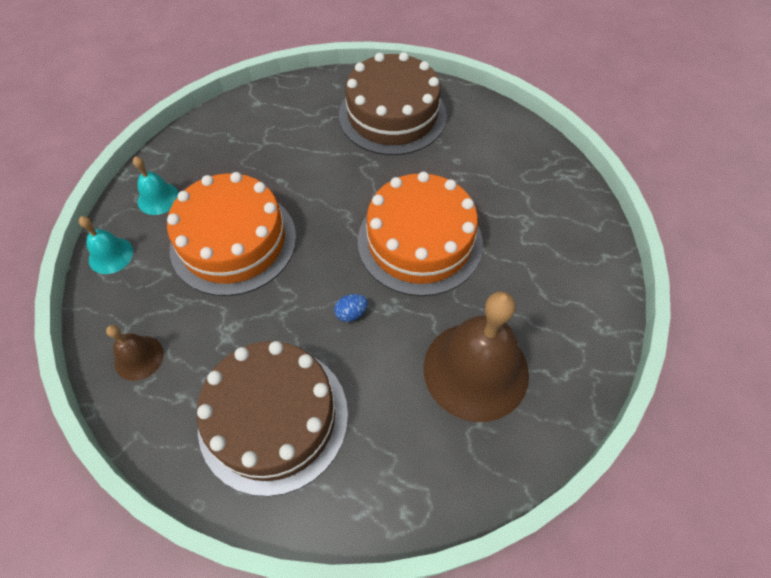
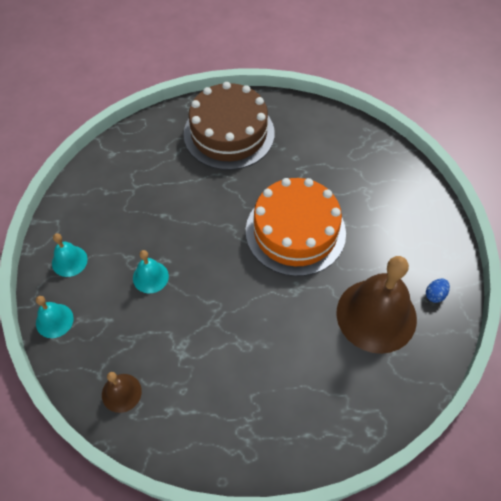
camera: 20 degrees left, 0 degrees up
(233, 241) = (150, 277): orange cake -> turquoise bell
(273, 418) = (247, 400): brown cake -> none
(351, 313) = (269, 303): blue egg -> blue egg (435, 295)

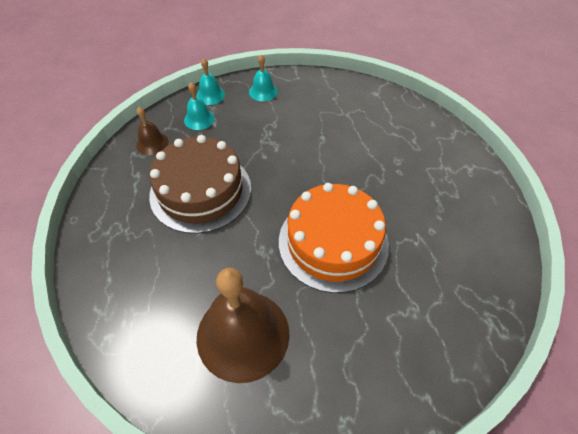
camera: 80 degrees right, 5 degrees down
(150, 277) = (257, 140): turquoise bell -> turquoise bell (199, 119)
(229, 133) = (437, 168): brown cake -> brown cake (200, 191)
(435, 295) = (280, 406): blue egg -> none

